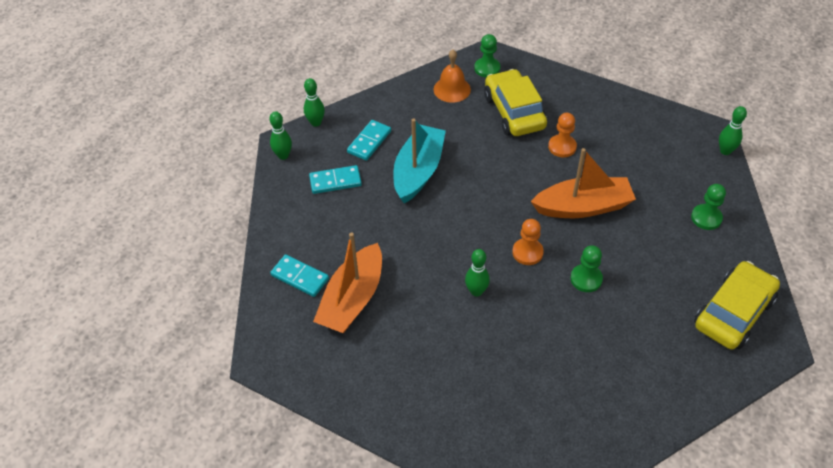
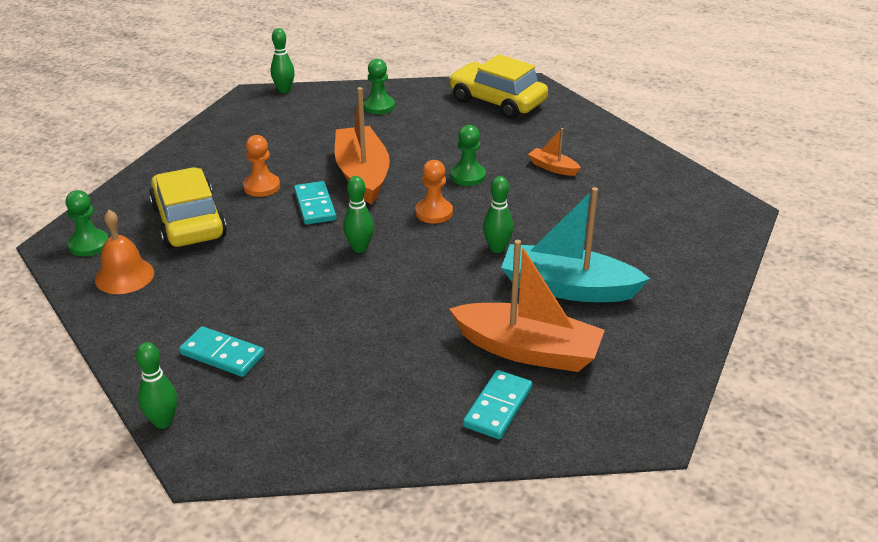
camera: 95 degrees left, 15 degrees down
(283, 155) = (238, 456): green bowling pin -> green bowling pin (359, 248)
(335, 181) = (305, 386): turquoise domino -> turquoise domino (315, 205)
(418, 171) = (292, 302): turquoise boat -> turquoise boat (568, 288)
(514, 112) = (188, 221): yellow car -> yellow car turned 90 degrees clockwise
(605, 346) = (553, 168): none -> orange boat

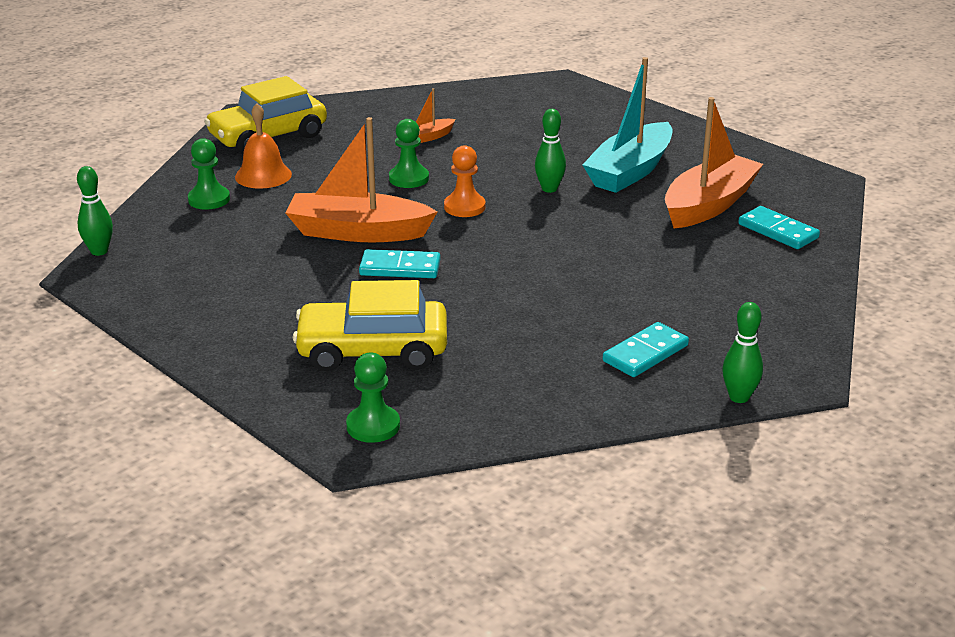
camera: 70 degrees left, 5 degrees down
(124, 276) = (462, 404): orange bell -> orange bell (263, 175)
(262, 186) = (331, 294): orange pawn -> none
(359, 248) = (502, 255): green bowling pin -> none

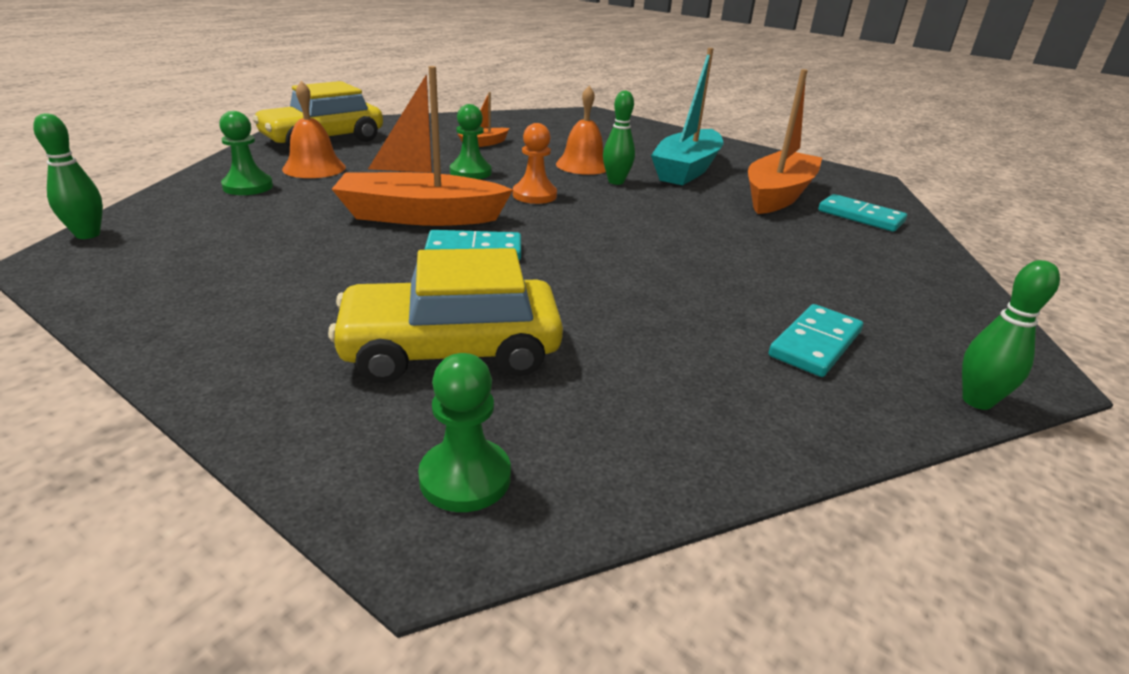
camera: 10 degrees left, 0 degrees up
(523, 167) = (583, 165): none -> orange bell

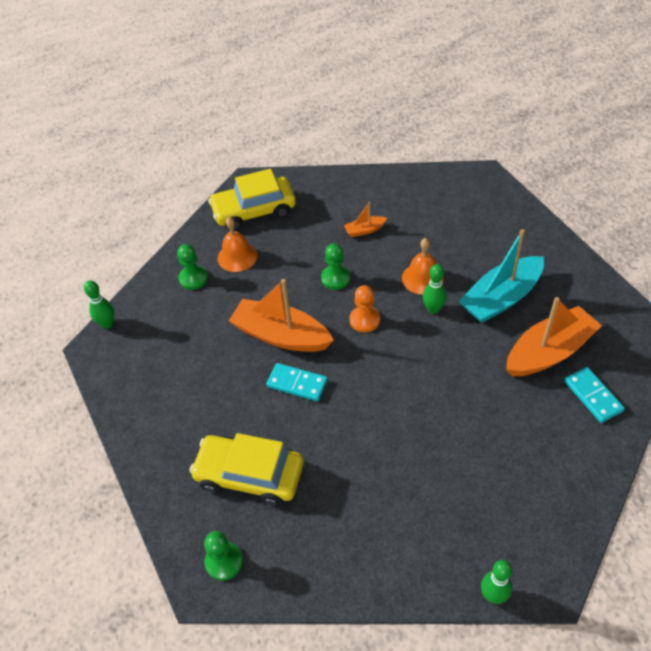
camera: 30 degrees right, 20 degrees up
(815, 344) = (440, 525): turquoise domino -> none

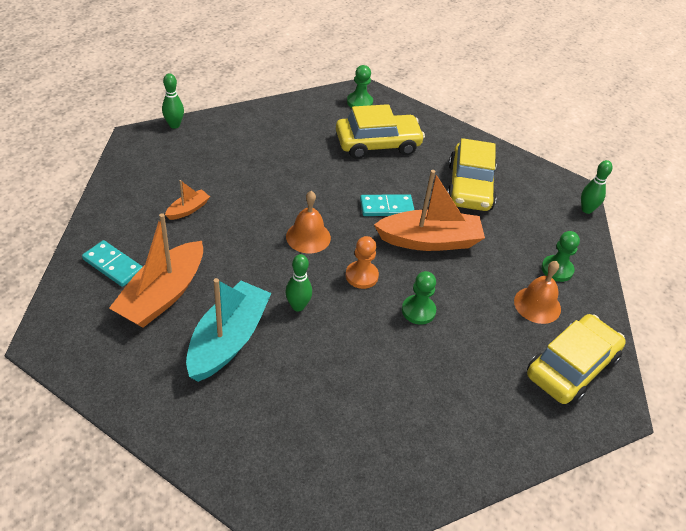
camera: 145 degrees right, 5 degrees down
(195, 383) = (470, 187): none -> yellow car
(365, 230) = (425, 382): orange boat -> orange boat (188, 209)
(422, 278) = (325, 338): orange bell -> orange bell (308, 237)

